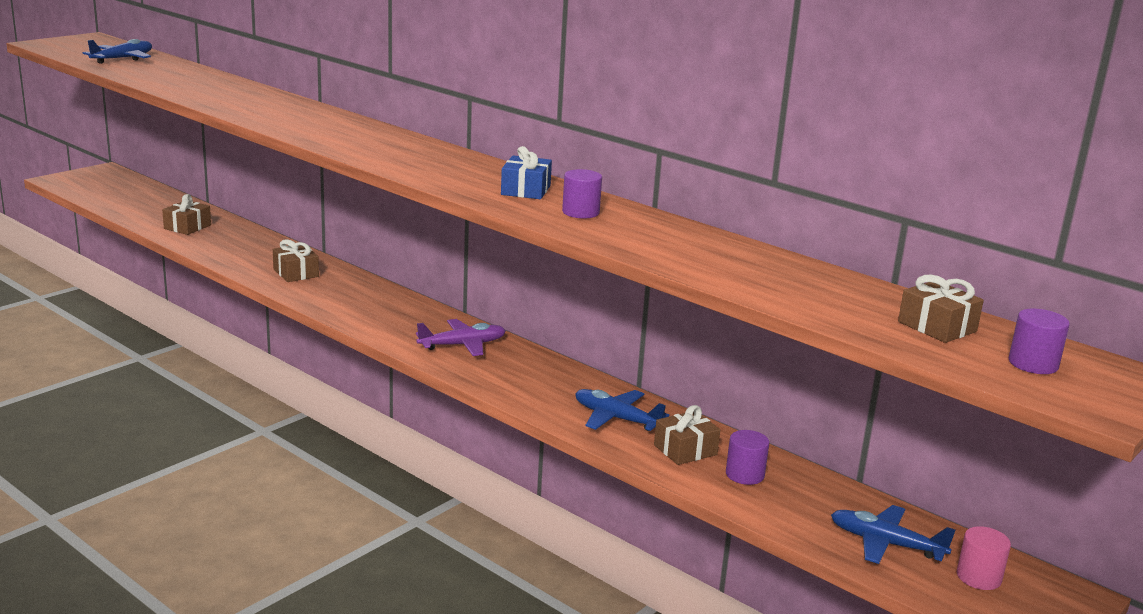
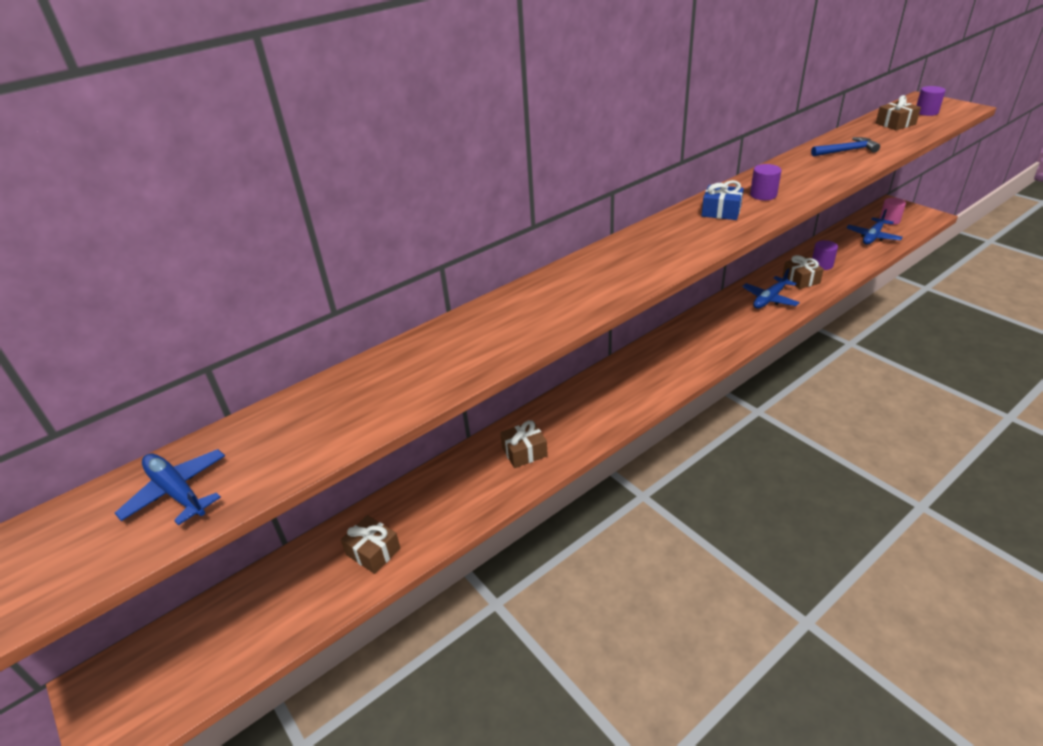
camera: 75 degrees left, 15 degrees up
(462, 345) = (673, 355): purple plane -> none
(771, 274) = (846, 151): none -> blue hammer

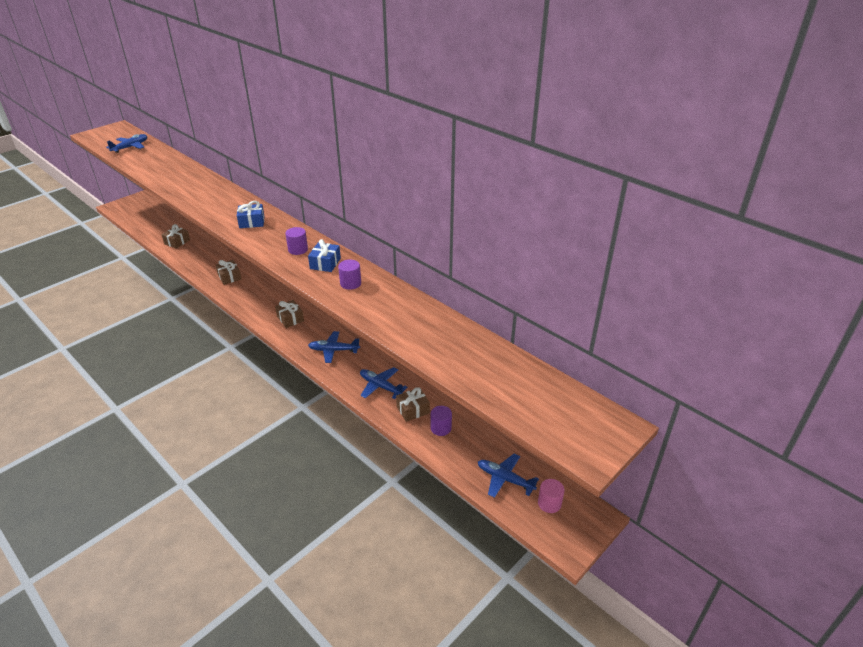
camera: 80 degrees right, 0 degrees up
(608, 273) = (252, 222): none -> blue gift
(710, 333) = (333, 350): none -> blue plane
(846, 151) = (442, 338): blue hammer -> none
(895, 124) = (522, 384): brown gift -> brown gift (290, 319)
(926, 112) = (567, 417): purple cylinder -> purple cylinder (298, 249)

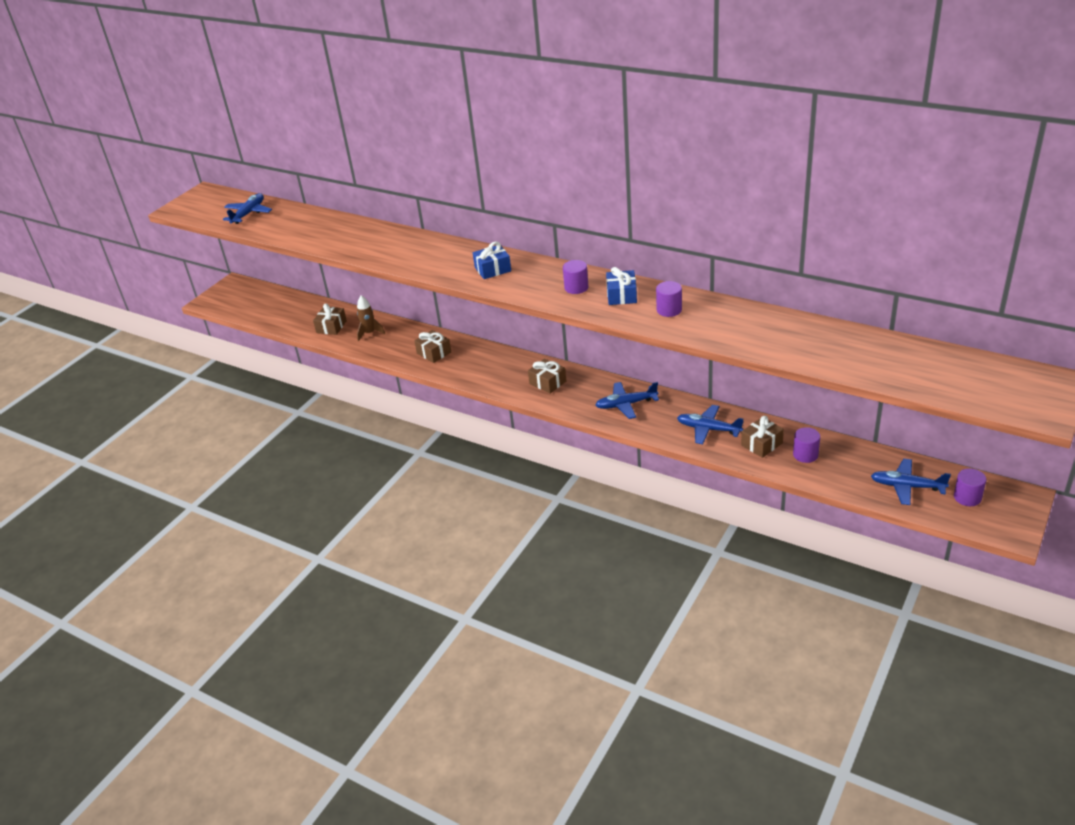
camera: 10 degrees left, 0 degrees up
(198, 252) = (369, 333): none -> brown rocket
(549, 503) = (967, 497): pink cylinder -> purple cylinder

